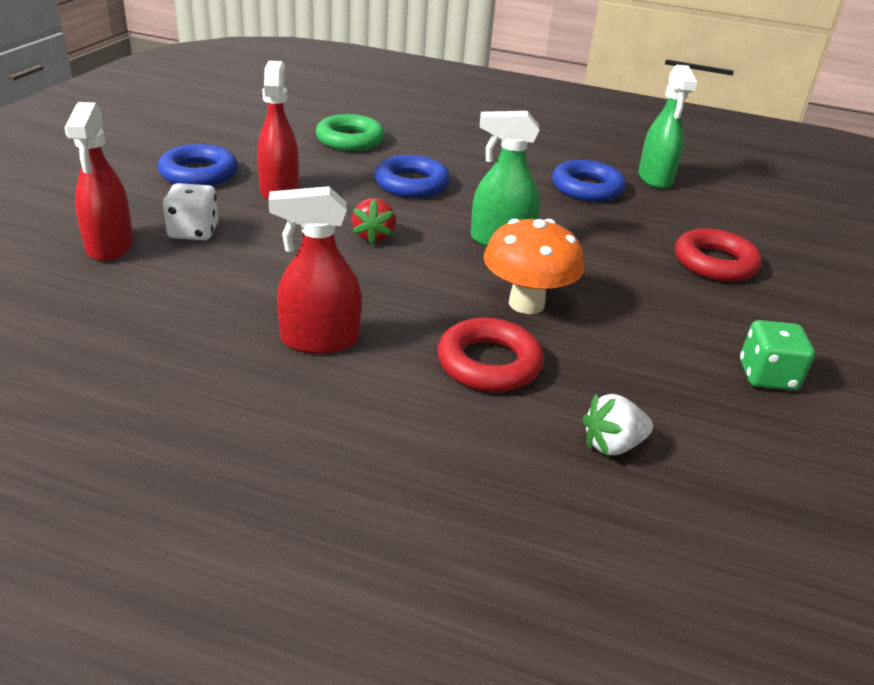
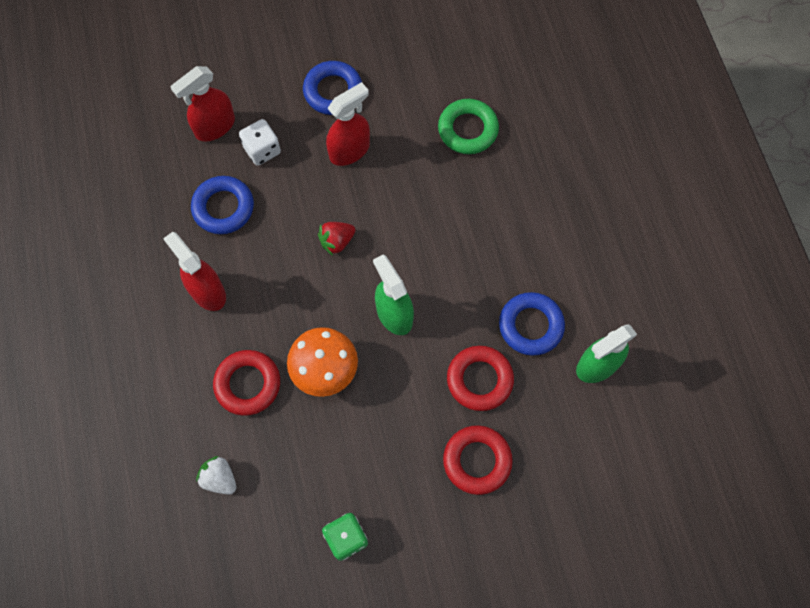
camera: 60 degrees right, 35 degrees up
(411, 184) = (430, 214): blue ring -> blue ring (223, 208)
(622, 229) = (479, 380): none -> red ring

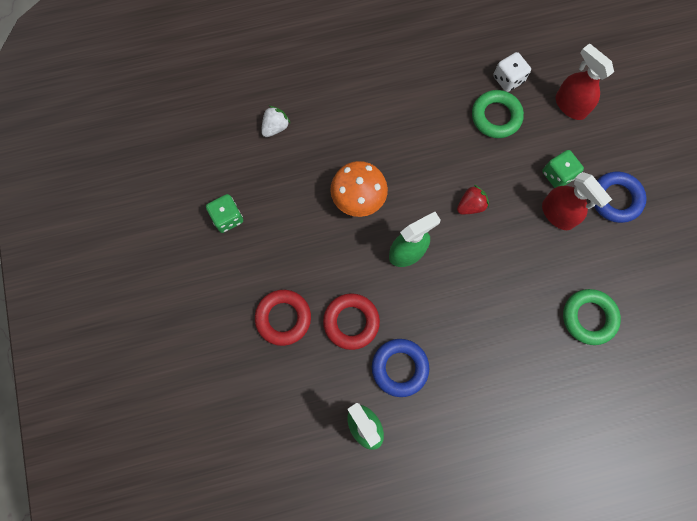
camera: 90 degrees right, 5 degrees up
(207, 291) = (422, 109): red spray bottle -> none
(223, 208) = (496, 117): blue ring -> green ring
(248, 384) = (347, 143): red ring -> none
(262, 150) = (551, 143): white dice -> white dice (508, 79)
(302, 147) = (557, 175): none -> green dice
(337, 241) = (470, 205): red strawberry -> red strawberry turned 90 degrees clockwise

